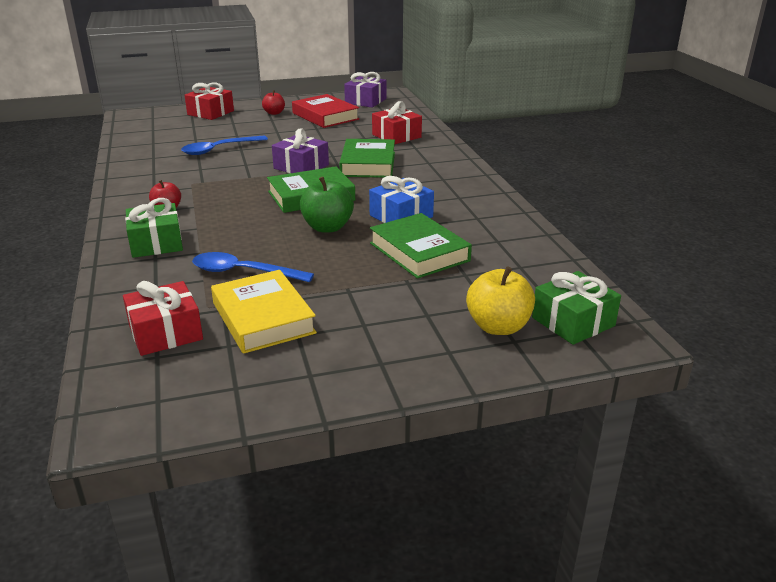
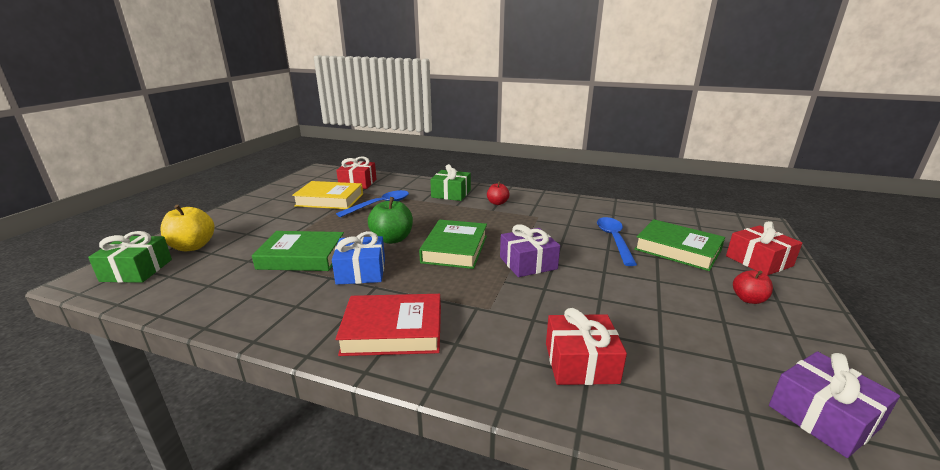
camera: 125 degrees right, 5 degrees down
(325, 116) = (718, 334): red book -> red book (393, 330)
(368, 164) = (496, 299): green book -> green book (677, 249)

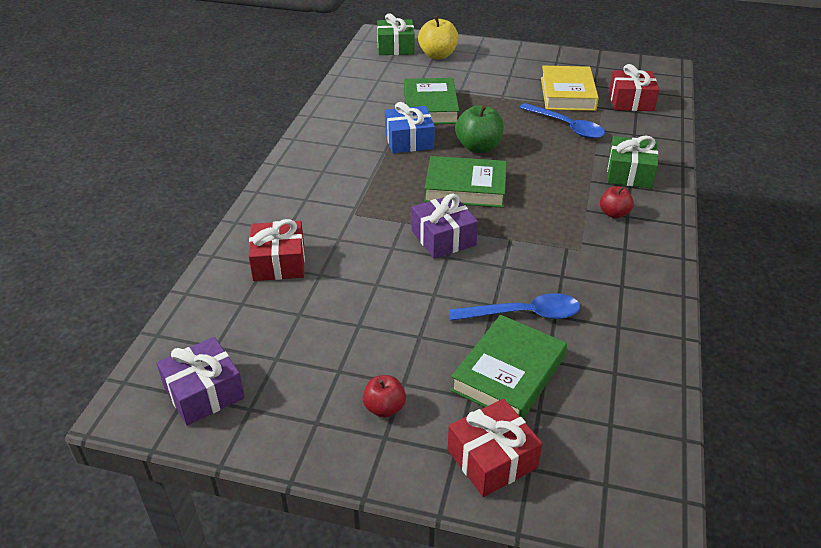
camera: 85 degrees right, 15 degrees up
(393, 330) = (321, 169): red book -> none

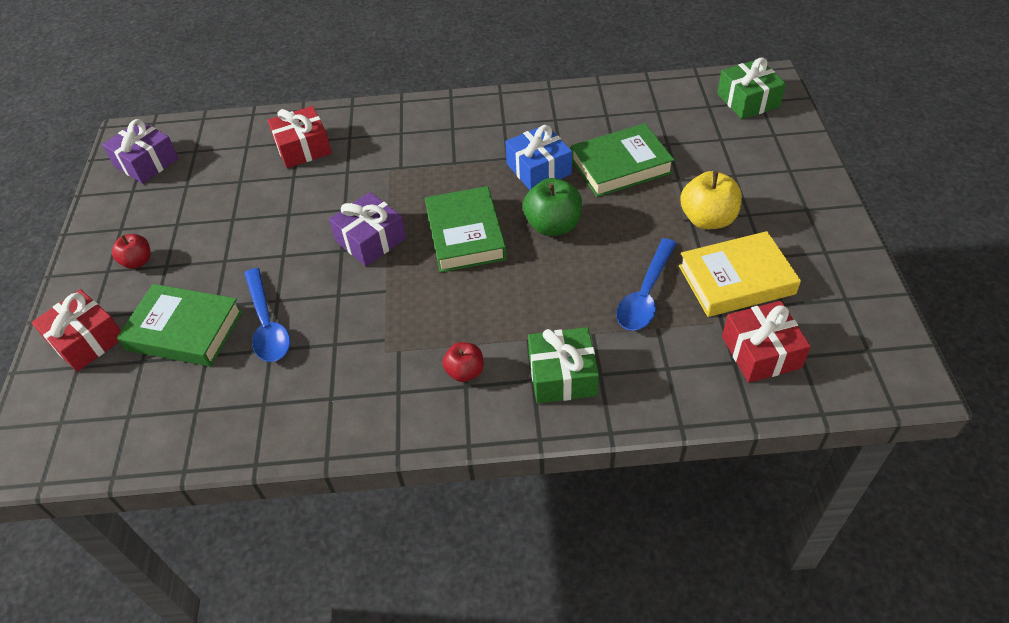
camera: 75 degrees right, 10 degrees up
(437, 55) = (754, 139): yellow apple -> yellow apple (707, 219)

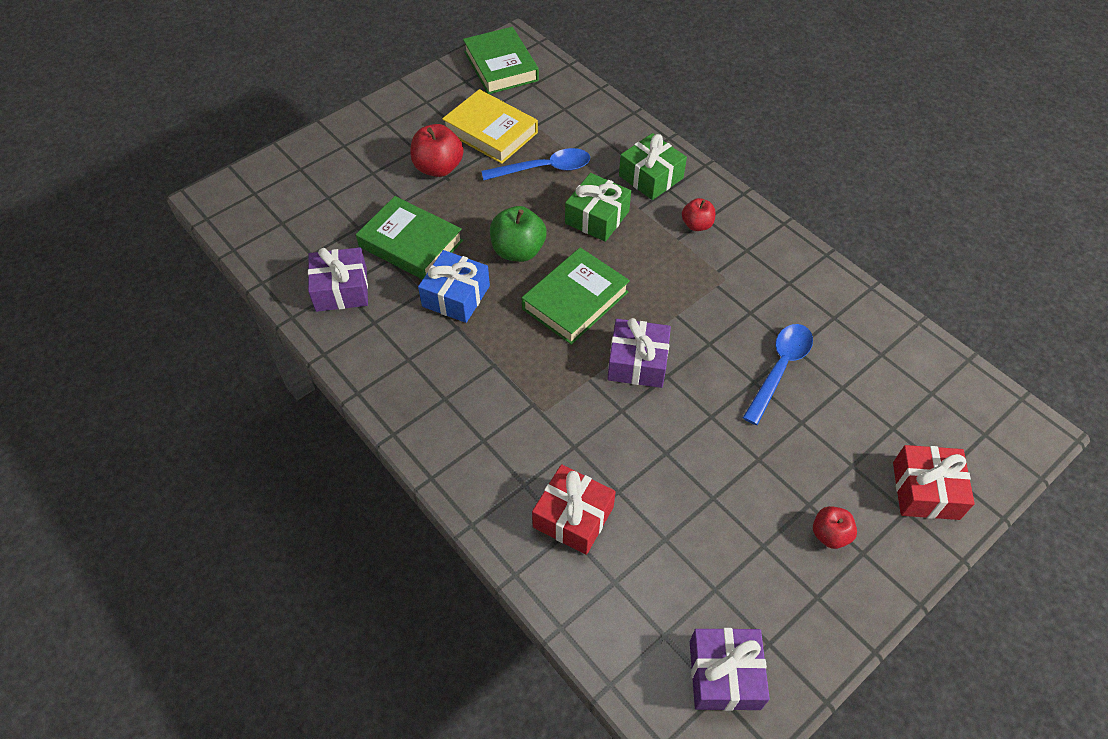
camera: 130 degrees left, 5 degrees up
(184, 330) = (842, 423): green book -> green book (501, 66)
(604, 114) = (341, 289): none -> purple gift
(707, 219) = (438, 168): yellow apple -> red apple
(748, 100) = (257, 200): green gift -> green gift (597, 217)
(761, 352) = (545, 100): red gift -> none

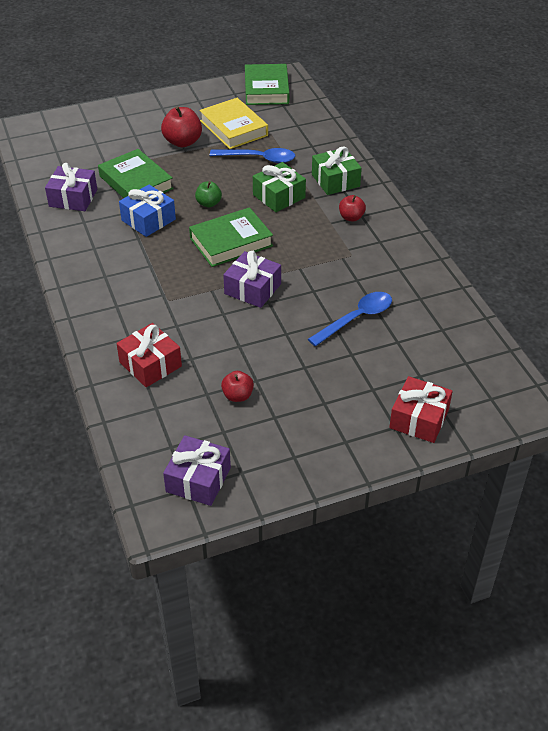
camera: 20 degrees right, 10 degrees down
(518, 251) = (208, 203): green apple -> green apple, size x0.61
(829, 534) = (327, 424): red apple -> red apple (238, 396)

